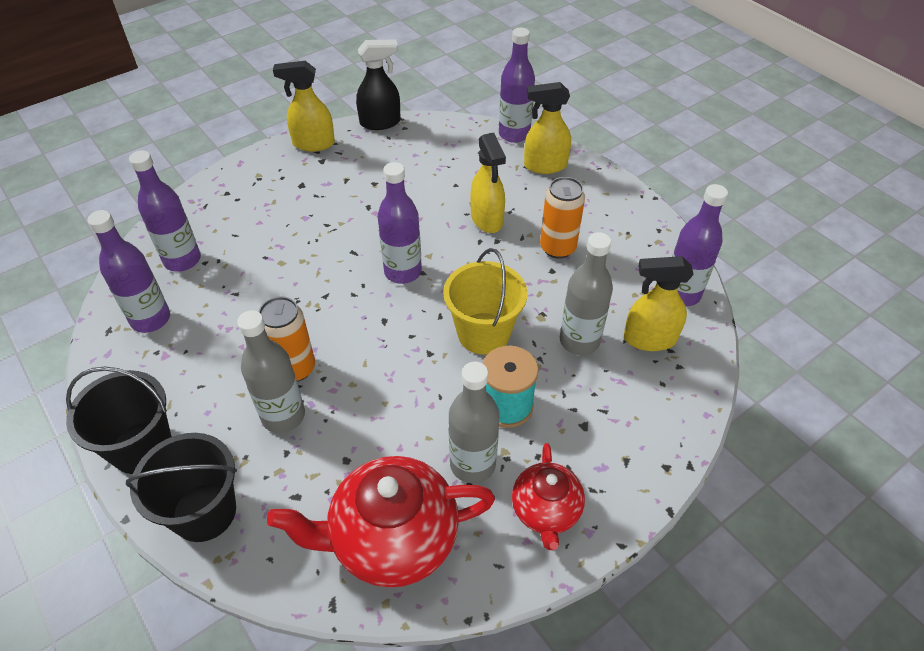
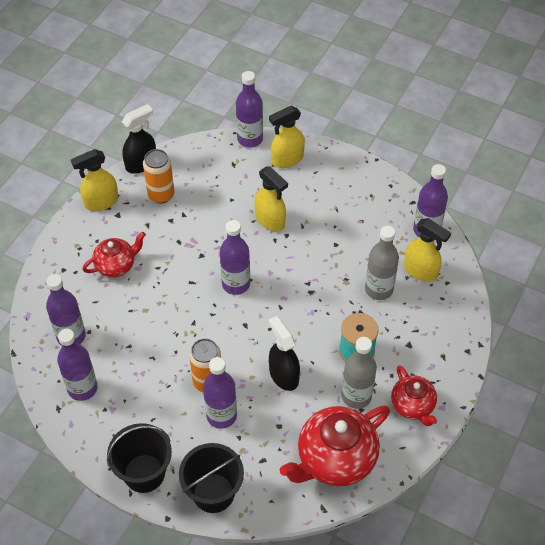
camera: 25 degrees left, 5 degrees up
(283, 416) = (221, 415): grey bottle -> purple bottle
(284, 207) = (116, 265): none -> red teapot
(393, 398) = (283, 375): none -> black spray bottle
(483, 333) = (316, 308): yellow bucket -> none
(557, 248) = (330, 225): orange can -> orange can (161, 195)
(649, 339) = (421, 271): yellow spray bottle -> yellow spray bottle turned 120 degrees counterclockwise

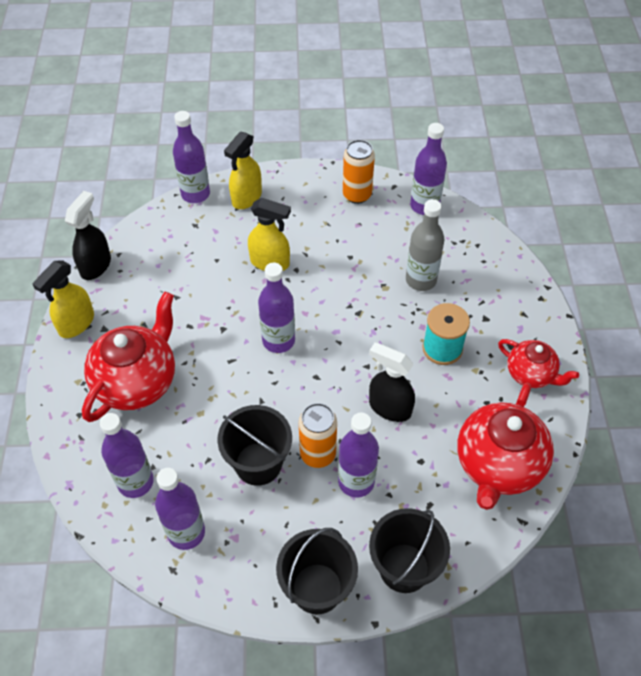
camera: 30 degrees left, 0 degrees up
(116, 265) = (137, 381): red teapot -> red teapot, size x1.71
(161, 195) = (138, 287): orange can -> orange can (357, 195)
(161, 366) = (258, 463): none -> black bucket
(356, 396) = (473, 392): grey bottle -> none
(421, 271) = (446, 245): yellow spray bottle -> none

